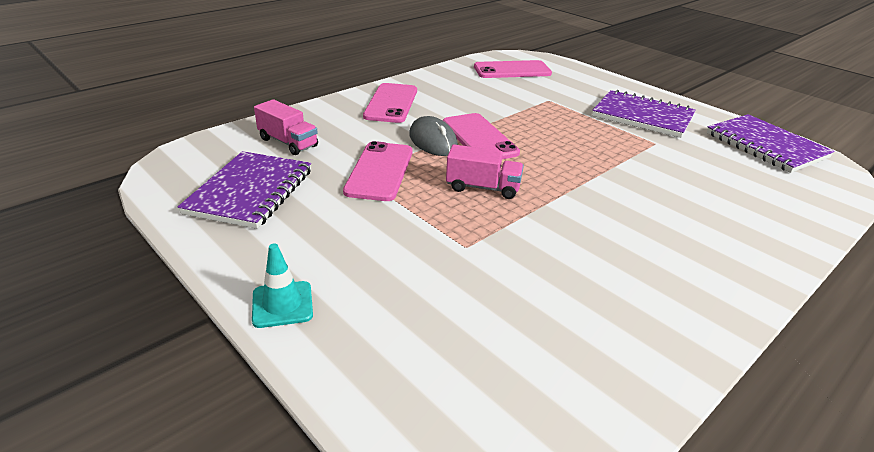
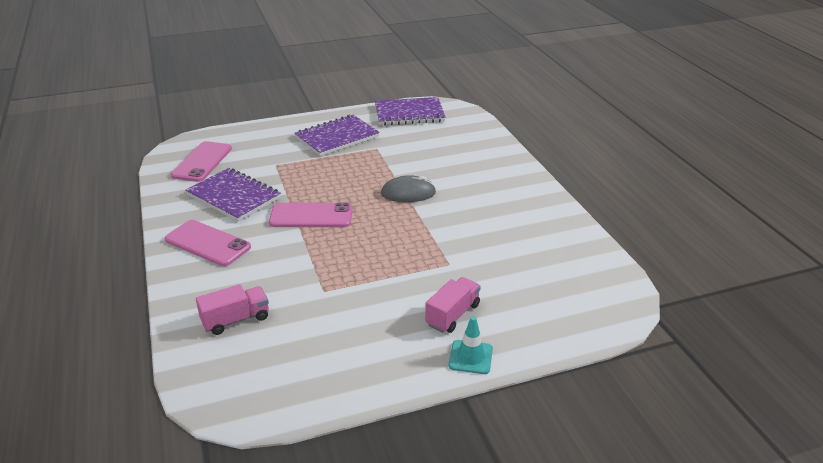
camera: 65 degrees left, 0 degrees up
(250, 192) = (310, 355): purple notebook -> purple notebook (234, 197)
(379, 171) = (327, 278): pink phone -> none
(433, 141) = (298, 239): grey mouse -> grey mouse (408, 193)
(483, 188) = (384, 236): pink truck -> pink truck (453, 315)

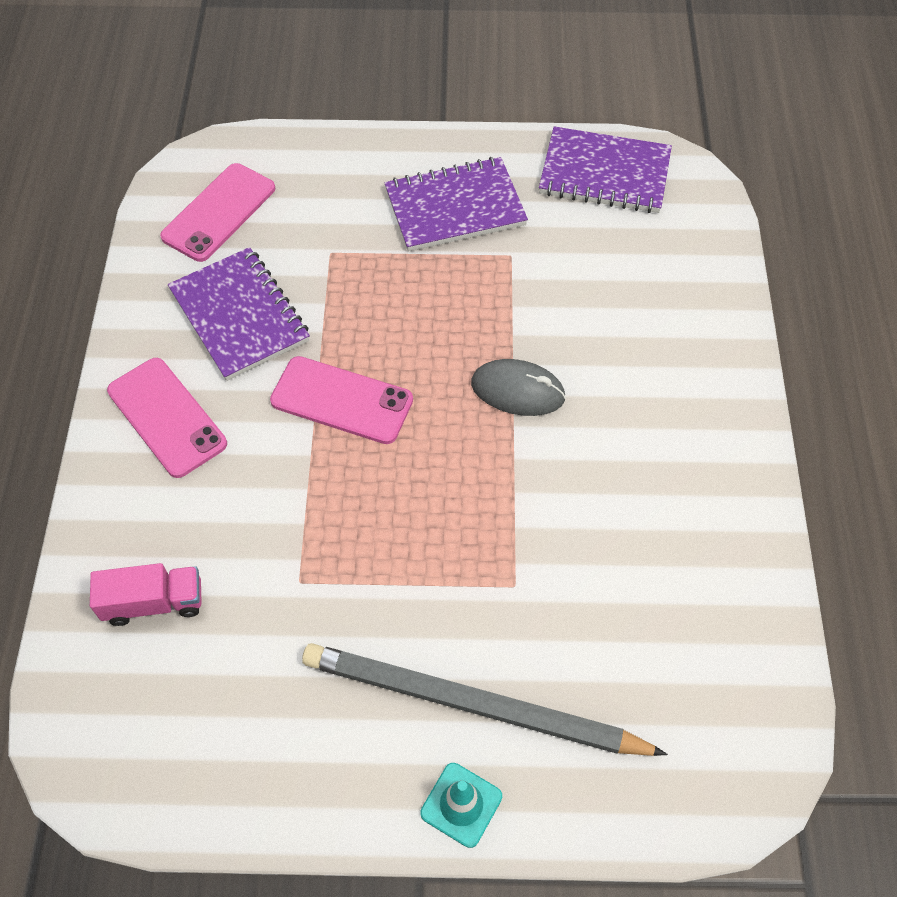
camera: 20 degrees right, 25 degrees up
(453, 315) = (472, 704): pink truck -> grey pencil

